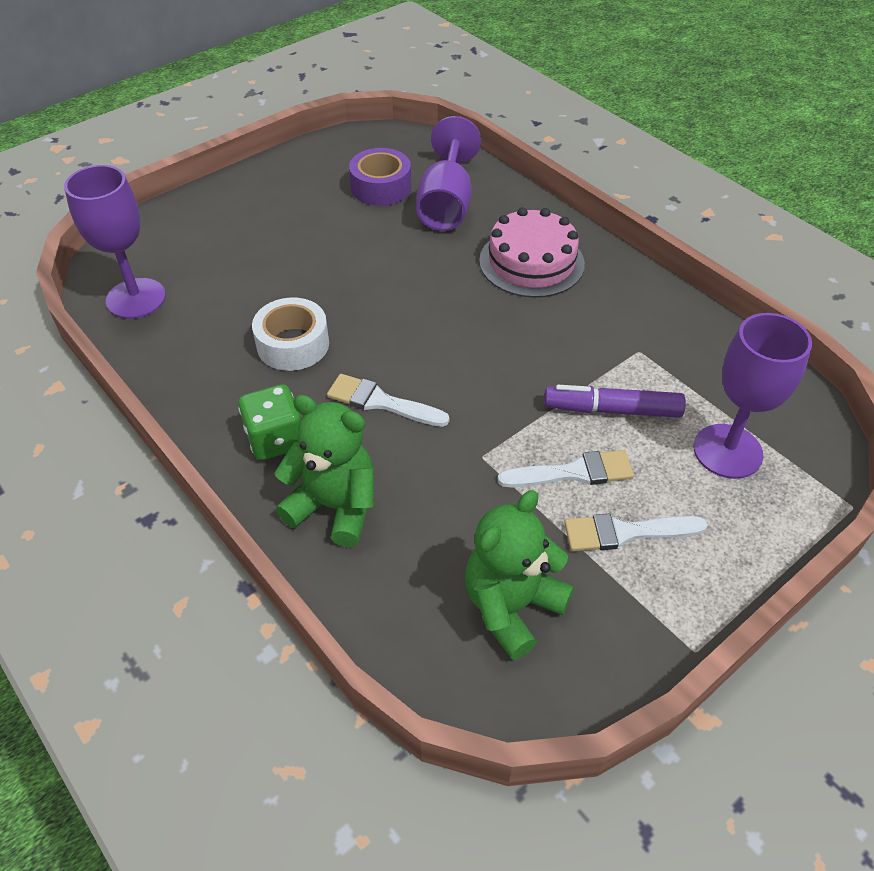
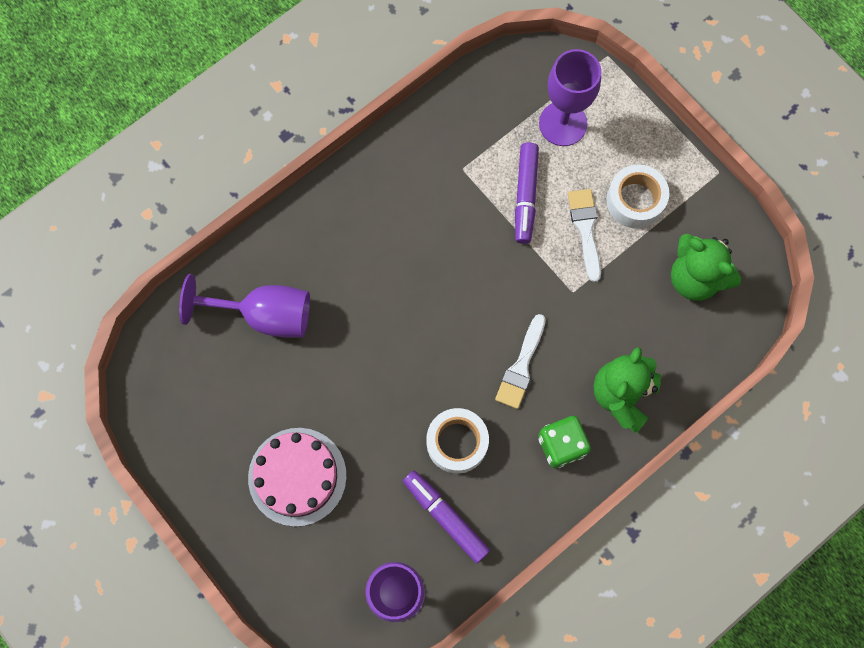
camera: 90 degrees left, 25 degrees up
(209, 335) = (445, 517): none -> purple marker
(381, 187) = (233, 378): purple tape -> none
(531, 262) = (352, 242): pink cake -> pink cake (297, 476)
(626, 532) = (635, 200): white brush -> white tape

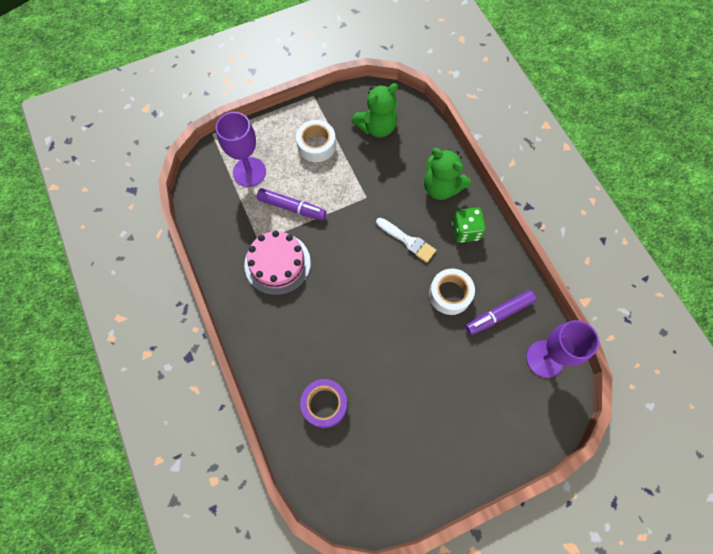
camera: 75 degrees left, 5 degrees down
(265, 315) = (324, 404): purple goblet -> purple tape
(297, 476) = (450, 409): pink cake -> pink cake (277, 263)
(585, 229) = (326, 178): white brush -> none

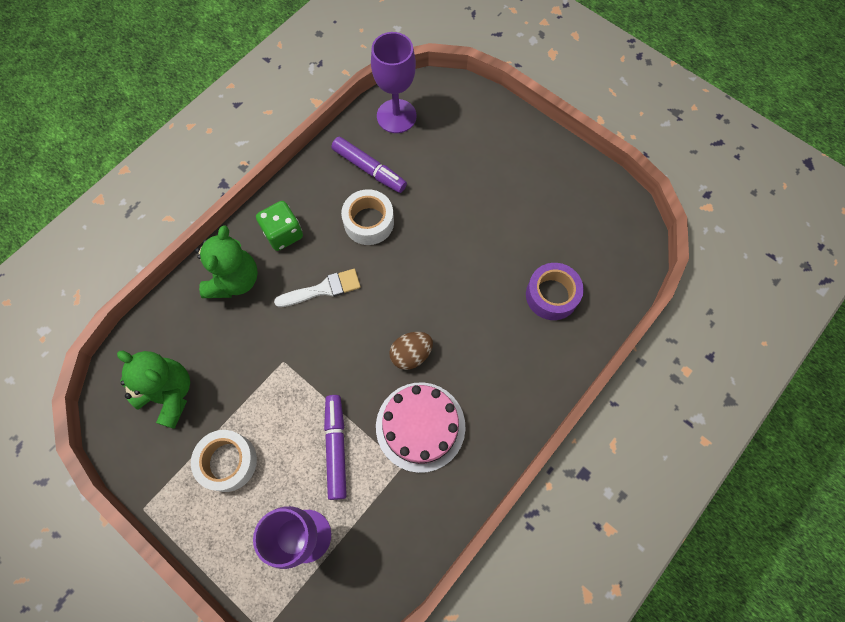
camera: 115 degrees left, 0 degrees up
(330, 279) = (411, 354): none -> brown egg
(408, 241) = (323, 289): white brush -> white brush turned 60 degrees clockwise

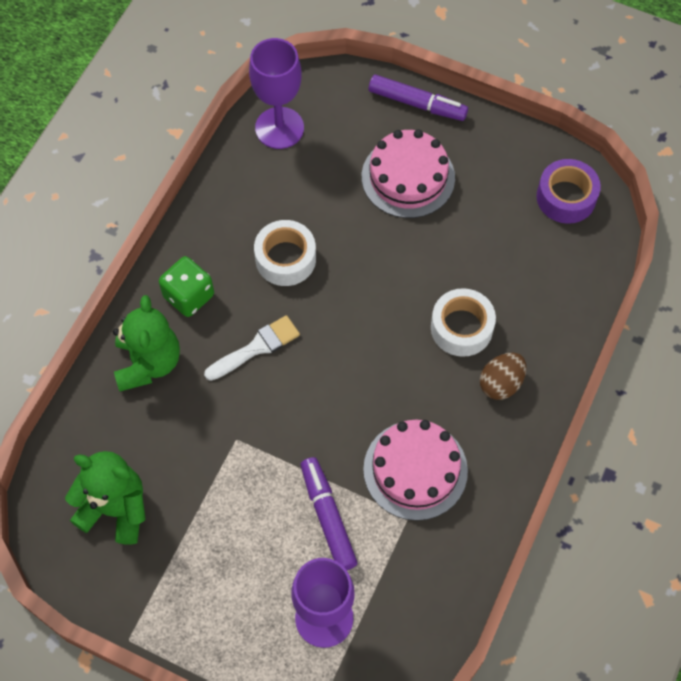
camera: 15 degrees left, 5 degrees down
(228, 462) = (209, 564): white tape -> white tape (461, 328)
(369, 169) = (267, 197): purple marker -> purple marker (417, 104)
(411, 354) = (381, 395): brown egg -> brown egg (501, 383)
(487, 179) = (408, 177): none -> pink cake
(551, 295) = (519, 291): purple tape -> purple tape (566, 197)

